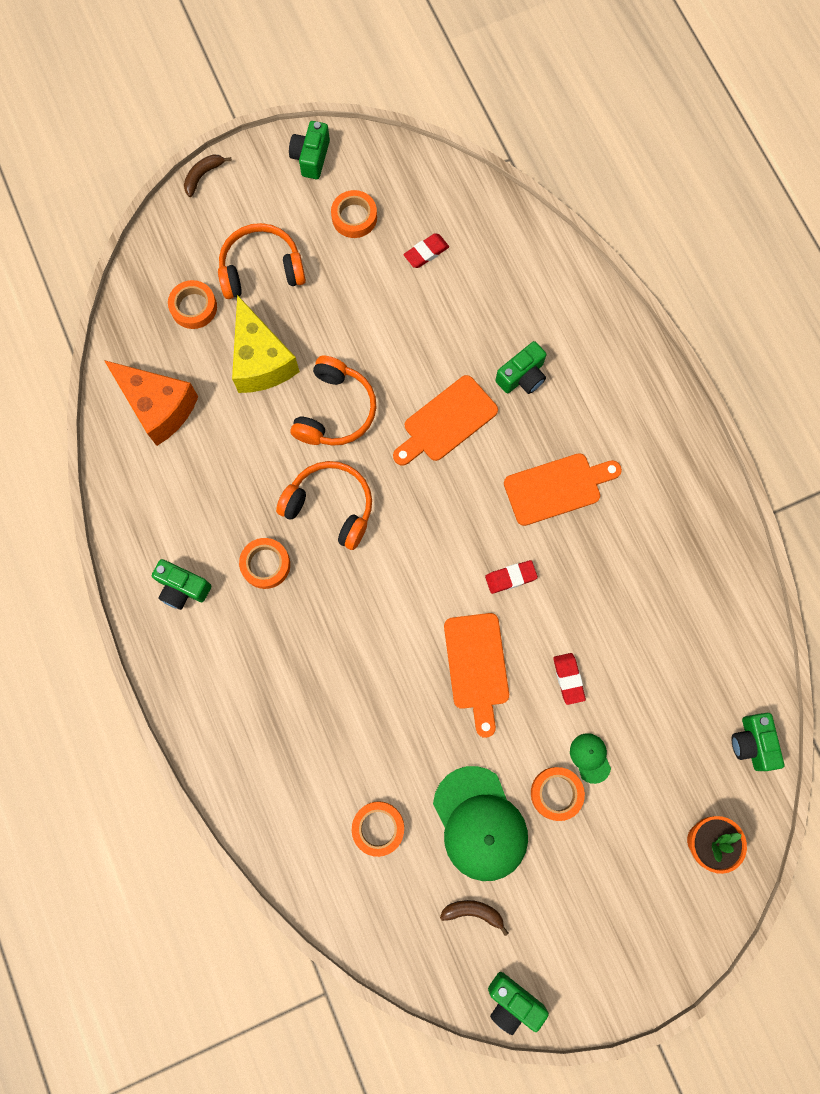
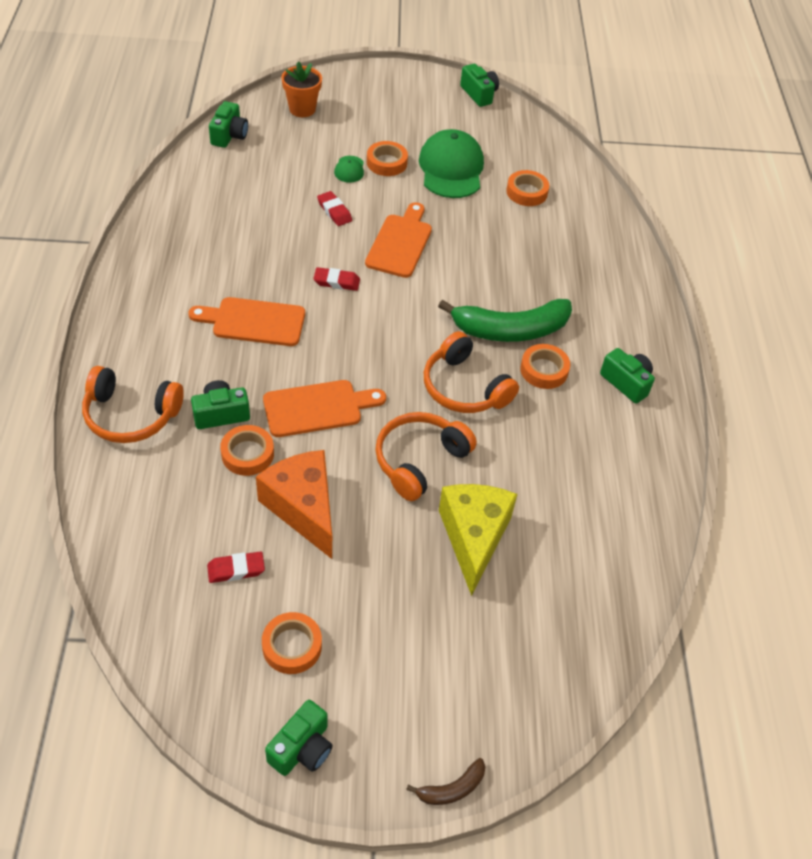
camera: 160 degrees left, 25 degrees down
(158, 407) = (601, 539): orange cheese -> orange cheese (303, 508)
(193, 307) = (526, 625): orange tape -> orange tape (247, 454)
(261, 269) = (430, 634): orange headphones -> orange headphones (131, 415)
(316, 600) = (510, 330): none -> green banana
(473, 912) = (481, 135): brown banana -> none
(568, 679) = (334, 211): red eraser -> red eraser turned 45 degrees counterclockwise

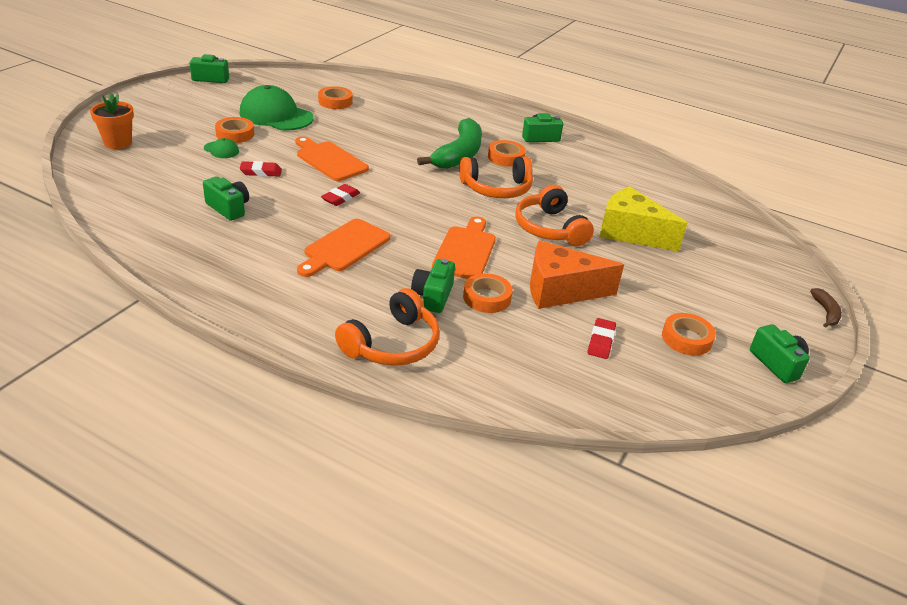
camera: 60 degrees left, 15 degrees down
(229, 135) = (99, 183): green camera -> green camera (228, 208)

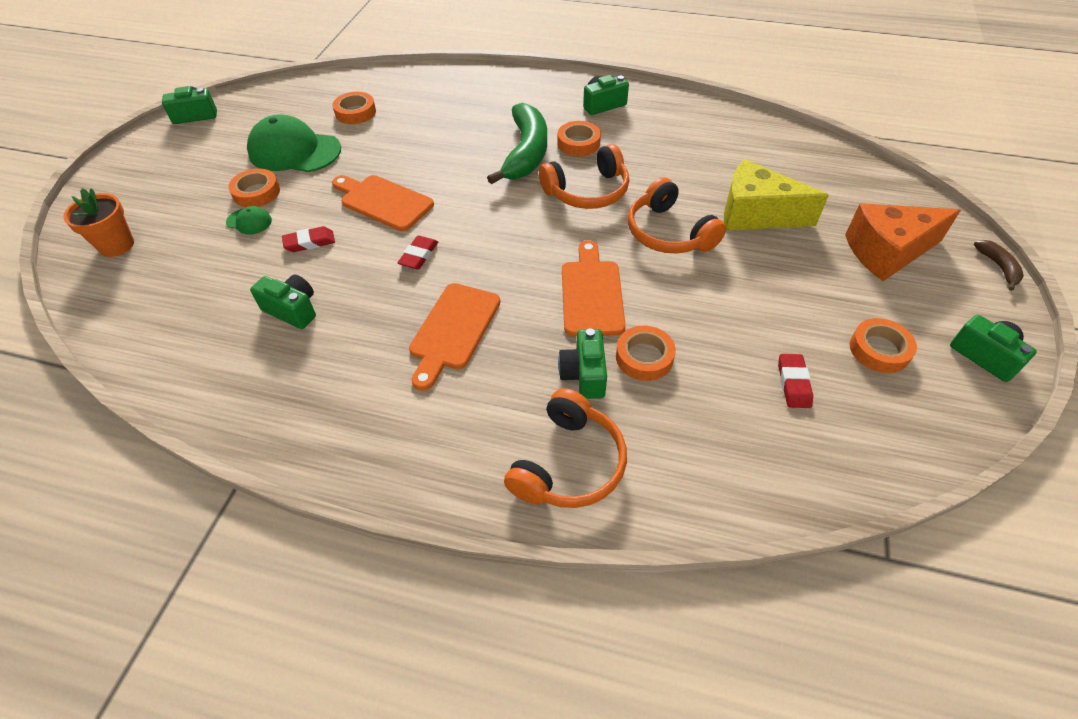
camera: 10 degrees left, 15 degrees up
(560, 290) = (718, 321): orange cheese -> orange cheese (887, 252)

